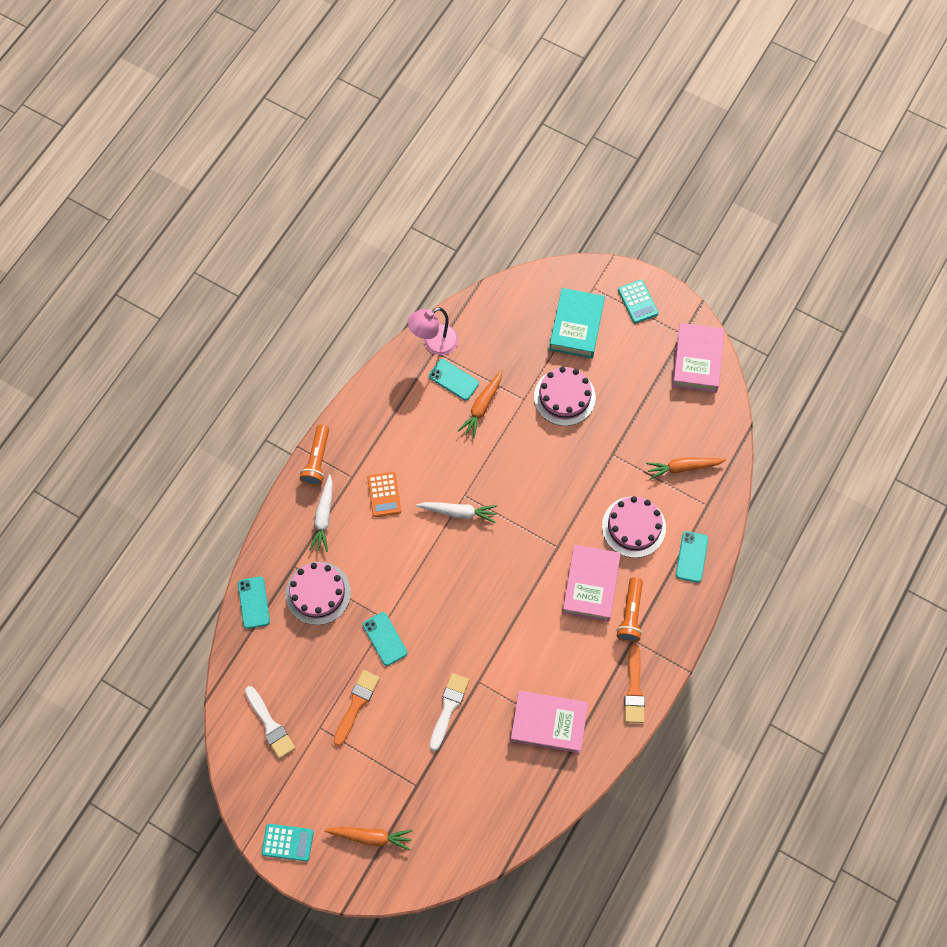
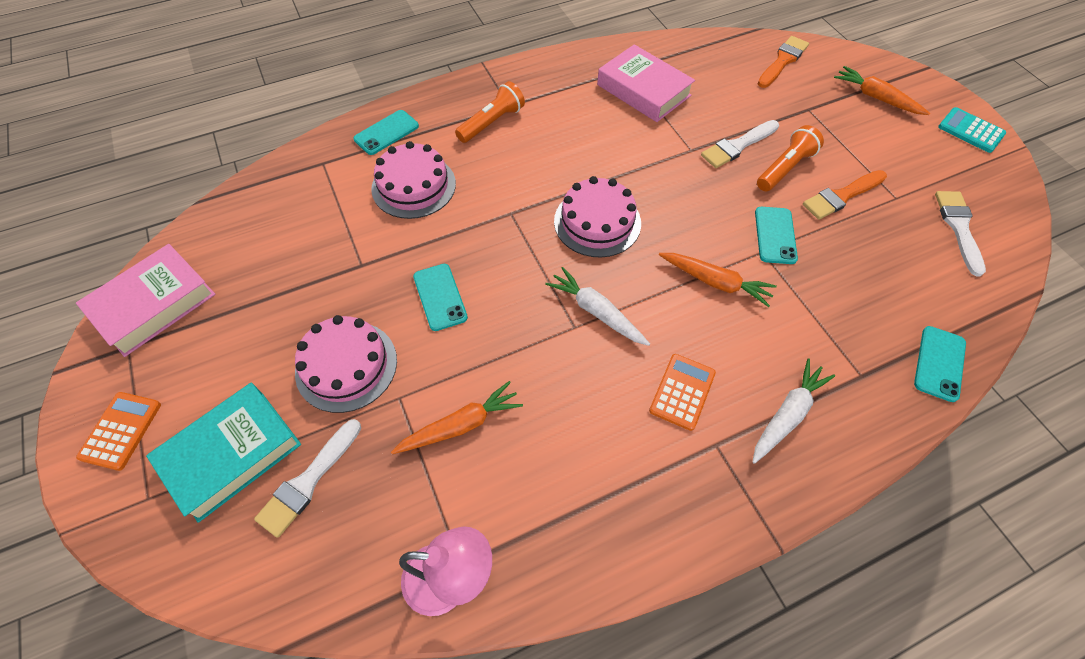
camera: 145 degrees left, 10 degrees down
(317, 460) = (758, 505): orange flashlight -> orange flashlight (785, 168)
(318, 593) = (839, 325): pink cake -> pink cake (597, 222)
(453, 380) = (468, 494): turquoise phone -> turquoise phone (440, 297)
(530, 338) = (308, 481): none -> white brush
(591, 585) = (507, 163): pink book -> none
(634, 689) = (542, 74): orange brush -> orange brush (783, 61)
(638, 302) = (121, 431): turquoise calculator -> orange calculator
(683, 467) = (304, 207): orange carrot -> orange carrot (715, 282)

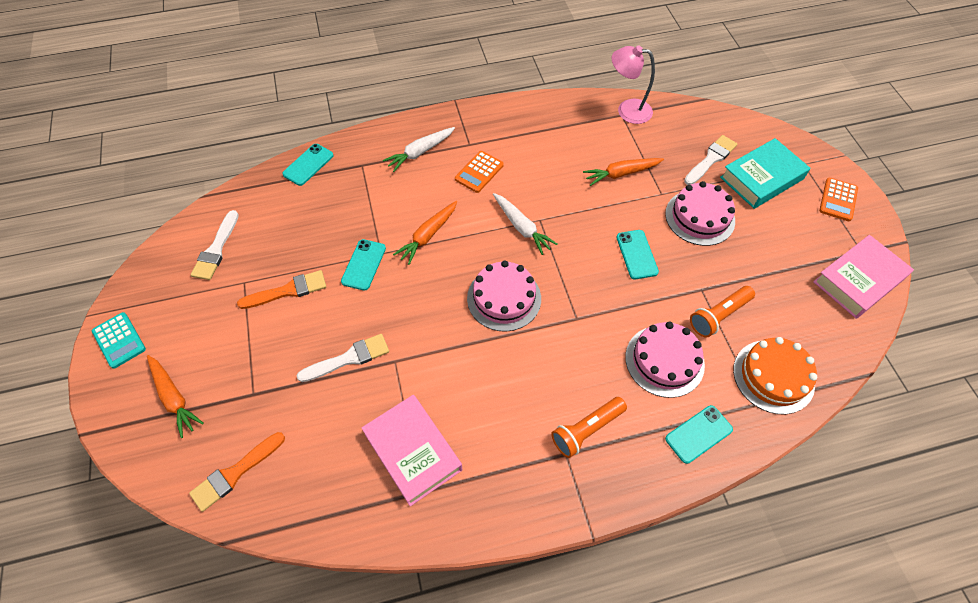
camera: 170 degrees left, 0 degrees up
(299, 187) = (773, 376): none -> orange cake
(715, 282) = (428, 235): orange carrot -> orange carrot turned 90 degrees counterclockwise
(785, 168) = (319, 326): orange flashlight -> orange flashlight (718, 316)

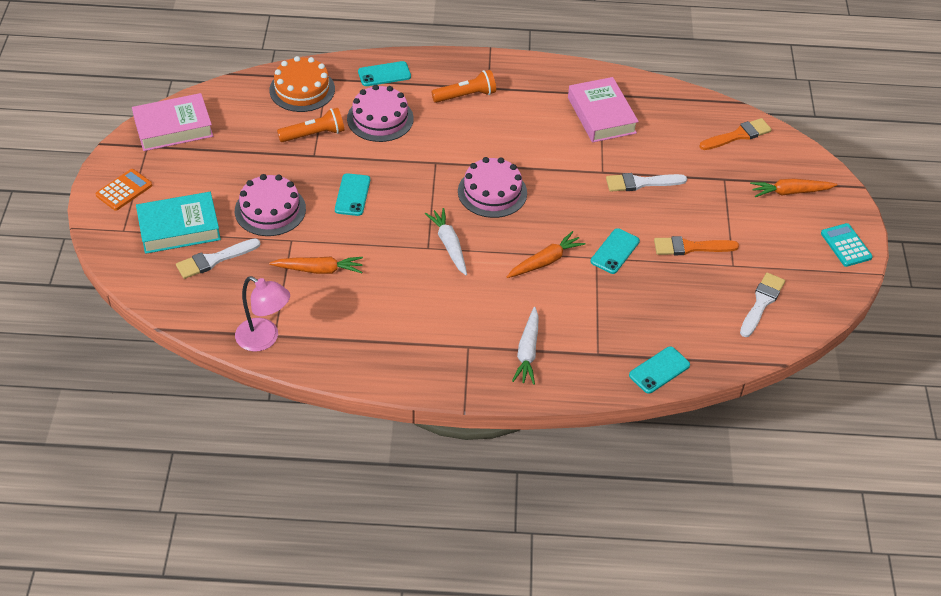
camera: 165 degrees left, 10 degrees down
(174, 398) = (790, 192): orange carrot -> orange carrot turned 75 degrees counterclockwise
(420, 152) = (527, 351): white carrot -> white carrot turned 120 degrees clockwise
(479, 172) = (469, 311): orange calculator -> none

